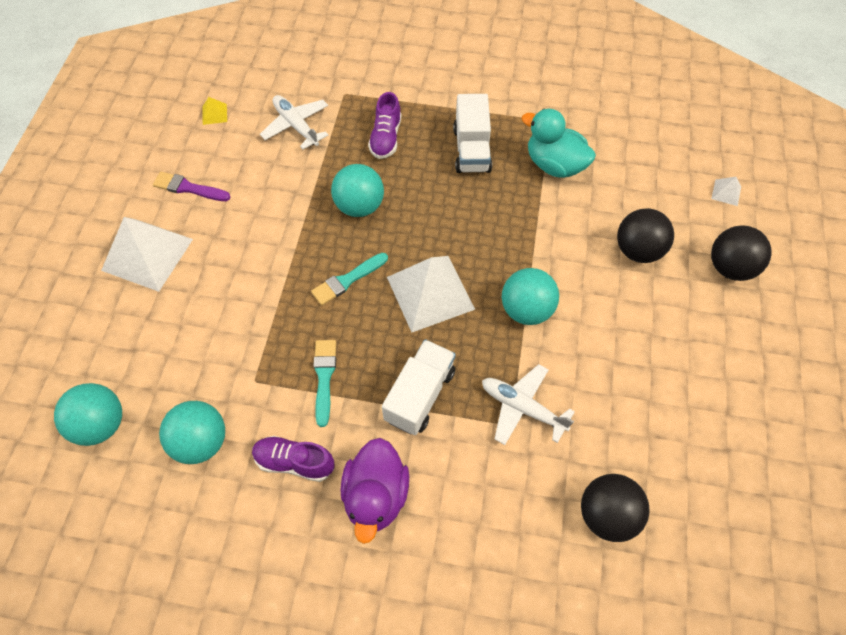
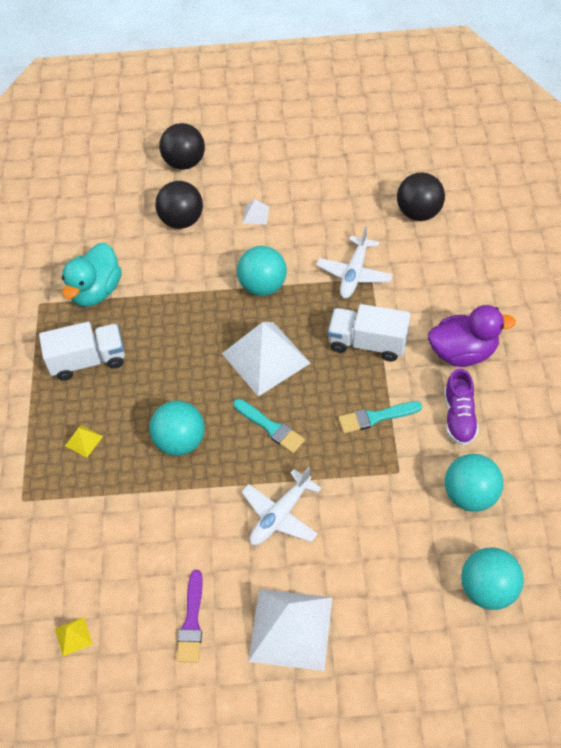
camera: 100 degrees left, 5 degrees down
(296, 126) = (79, 536): white plane -> white plane (280, 515)
(386, 138) = (84, 441): purple shoe -> yellow pyramid
(726, 192) = (106, 170): white pyramid -> white pyramid (256, 214)

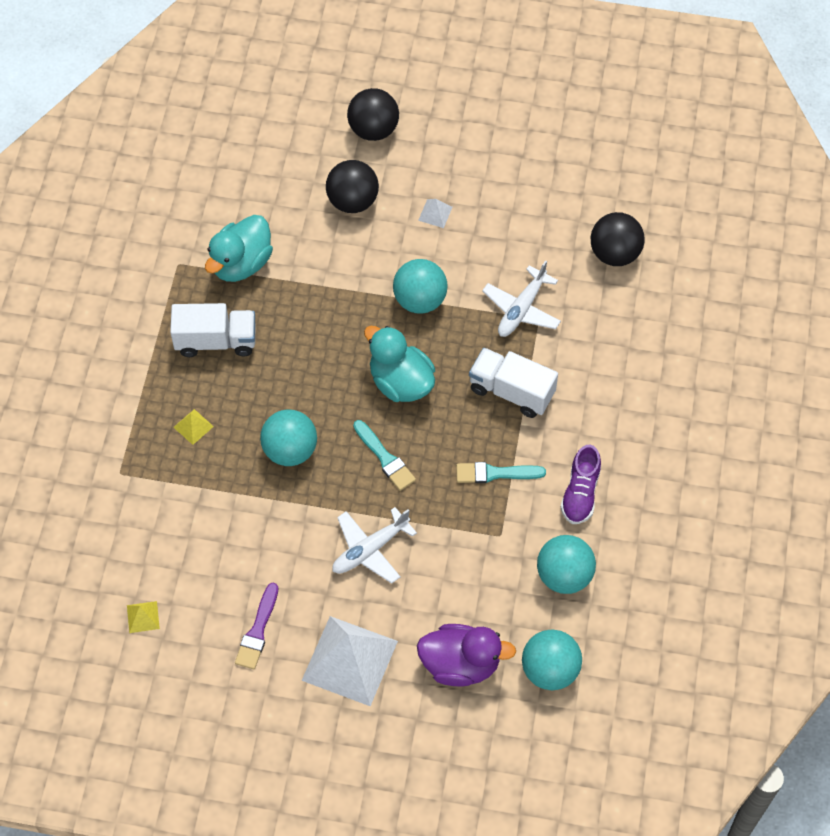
camera: 10 degrees right, 5 degrees up
(266, 358) = (400, 382): white pyramid -> turquoise duck
(463, 352) = (608, 425): purple duck -> purple duck (460, 664)

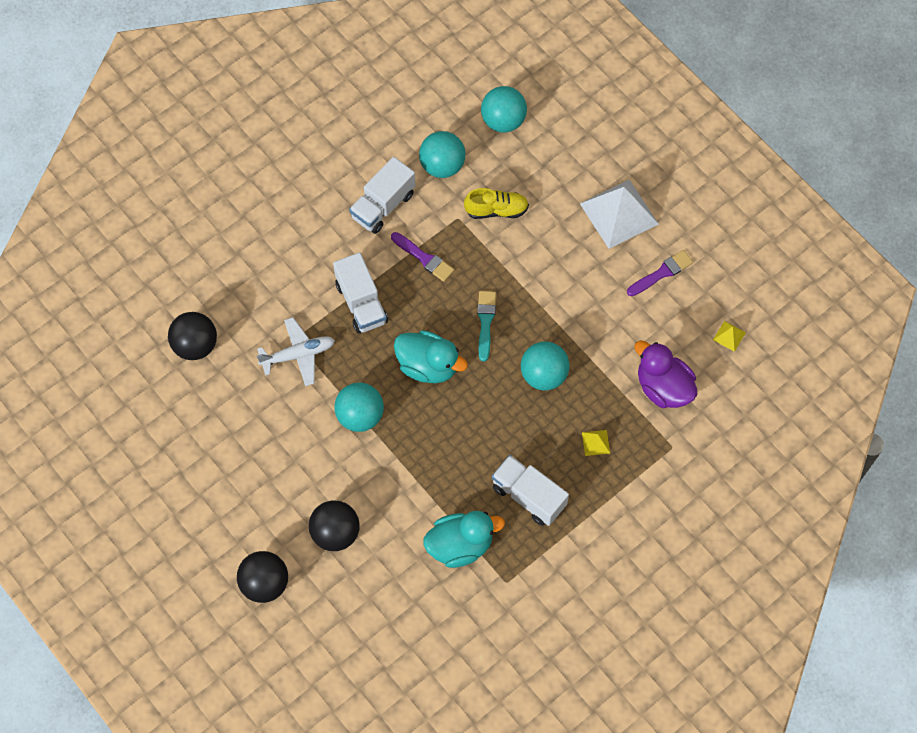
camera: 140 degrees left, 5 degrees up
(370, 550) = (548, 270): white plane -> none
(400, 382) = (428, 366): turquoise duck -> turquoise duck turned 60 degrees counterclockwise
(435, 213) = (286, 475): white pyramid -> none
(460, 664) = (553, 162): purple duck -> purple duck (663, 387)
(471, 571) = (496, 210): none -> yellow shoe
(495, 473) = (424, 258): turquoise brush -> purple brush
(580, 493) = (383, 206): purple shoe -> white truck

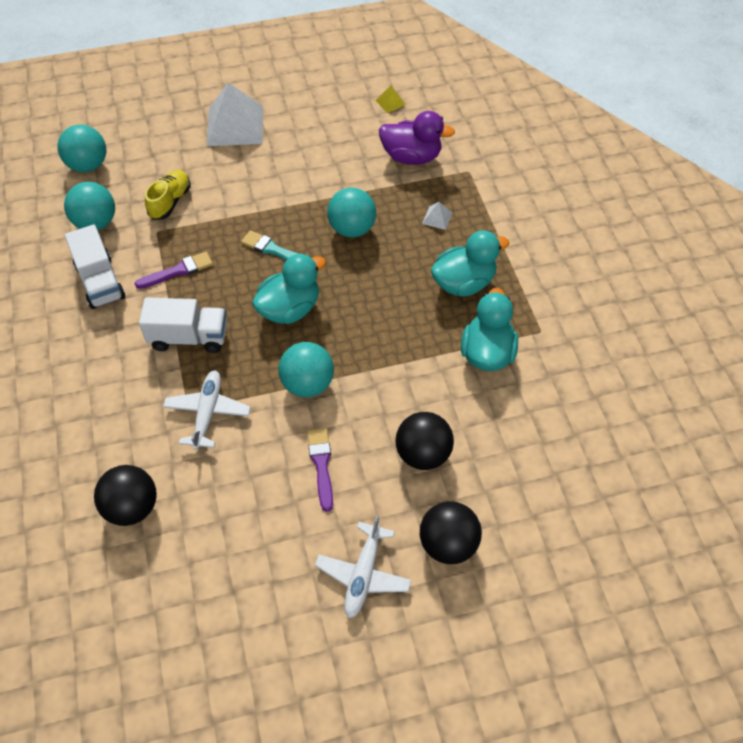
camera: 65 degrees left, 10 degrees down
(213, 532) = (363, 575): none -> white plane
(528, 496) = (463, 283): white truck -> turquoise duck
(596, 442) = (437, 218): yellow pyramid -> white pyramid
(661, 273) = (308, 120): purple brush -> purple brush (321, 465)
(663, 387) = (411, 157): purple duck -> purple duck turned 150 degrees counterclockwise

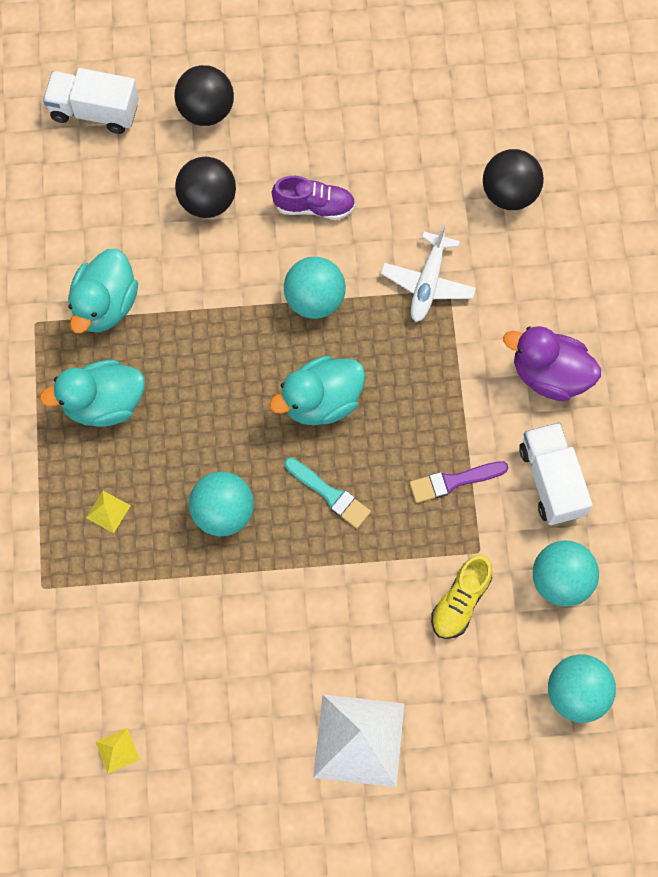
camera: 170 degrees left, 15 degrees up
(189, 337) = (444, 381): white truck -> white truck (94, 111)
(321, 465) = (314, 206): purple brush -> purple shoe
(363, 575) = (292, 96): white plane -> none
(411, 157) = (114, 629): purple duck -> purple duck (549, 375)
(437, 218) = (108, 511): white pyramid -> yellow pyramid

